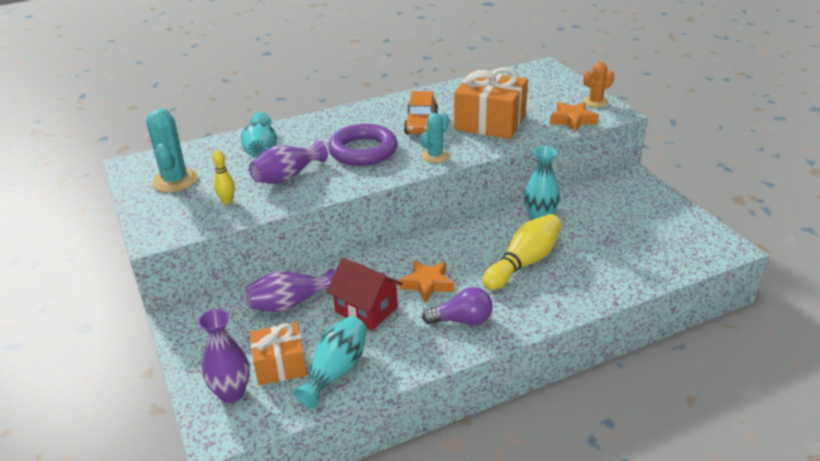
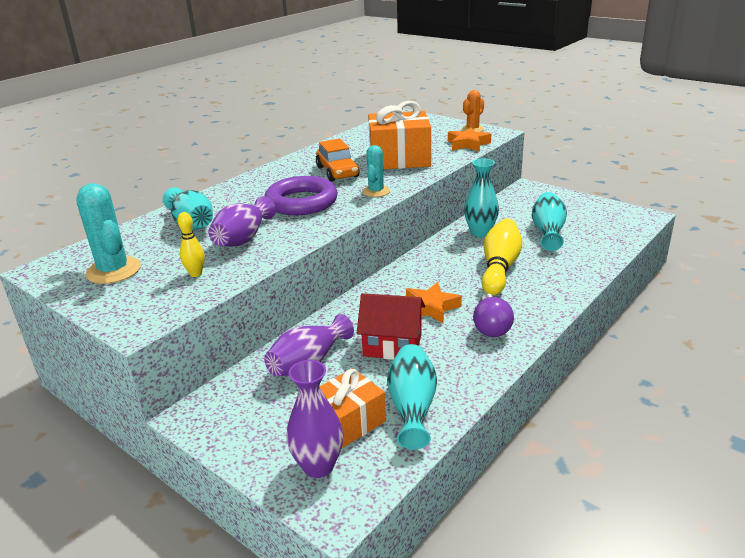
camera: 25 degrees left, 5 degrees down
(462, 320) = (491, 327): purple light bulb -> purple light bulb turned 120 degrees clockwise
(607, 237) = (548, 232): none -> turquoise vase

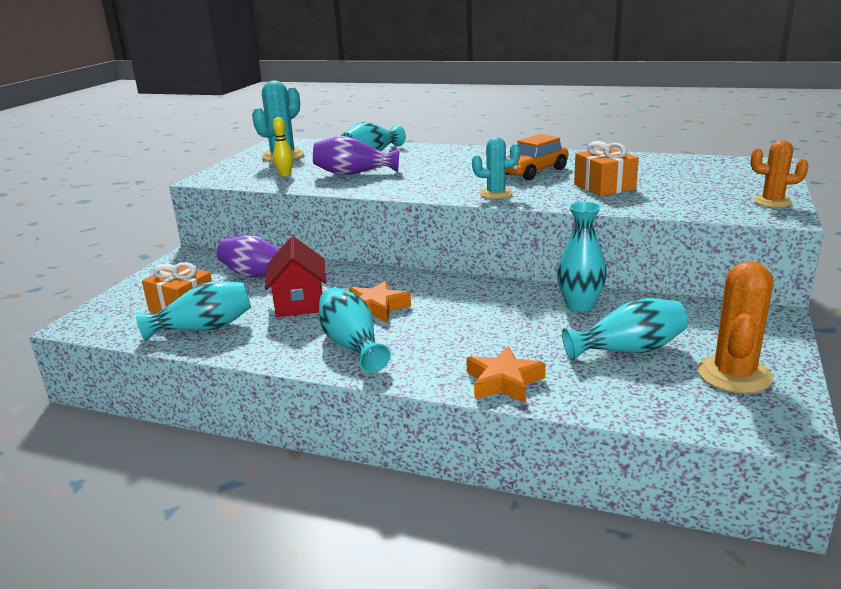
camera: 70 degrees right, 5 degrees down
(301, 202) = (443, 175): purple ring -> none
(318, 466) = (128, 307): purple vase -> none
(399, 159) = (604, 187): orange gift -> orange gift, size x0.62
(468, 144) = (706, 208): orange star -> orange star (503, 382)
(491, 327) = (352, 345): purple light bulb -> turquoise vase
(499, 268) = (492, 331): yellow bowling pin -> none
(587, 213) = (734, 375): none -> orange cactus

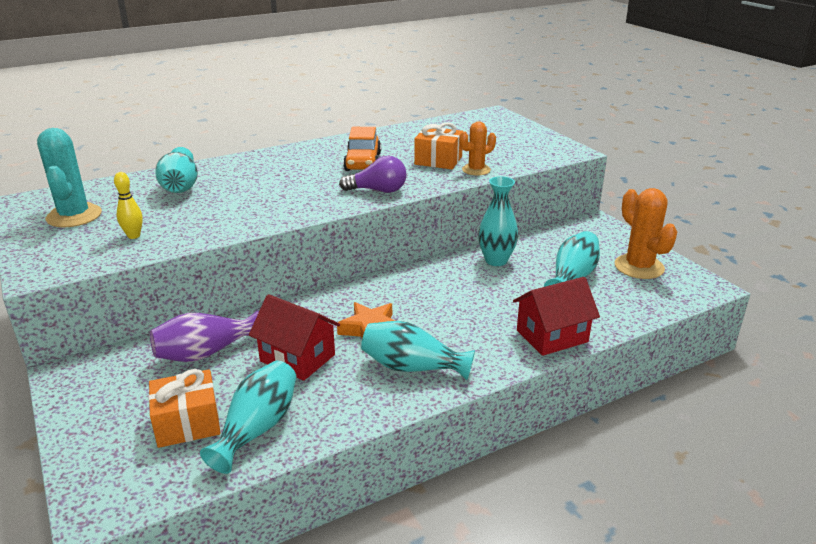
camera: 50 degrees left, 5 degrees up
(353, 173) = (208, 211): purple vase -> none
(496, 194) = (378, 191): turquoise cactus -> purple light bulb
(503, 382) = (552, 336): orange star -> red house
(772, 202) = (550, 142): orange cactus -> orange cactus (476, 170)

